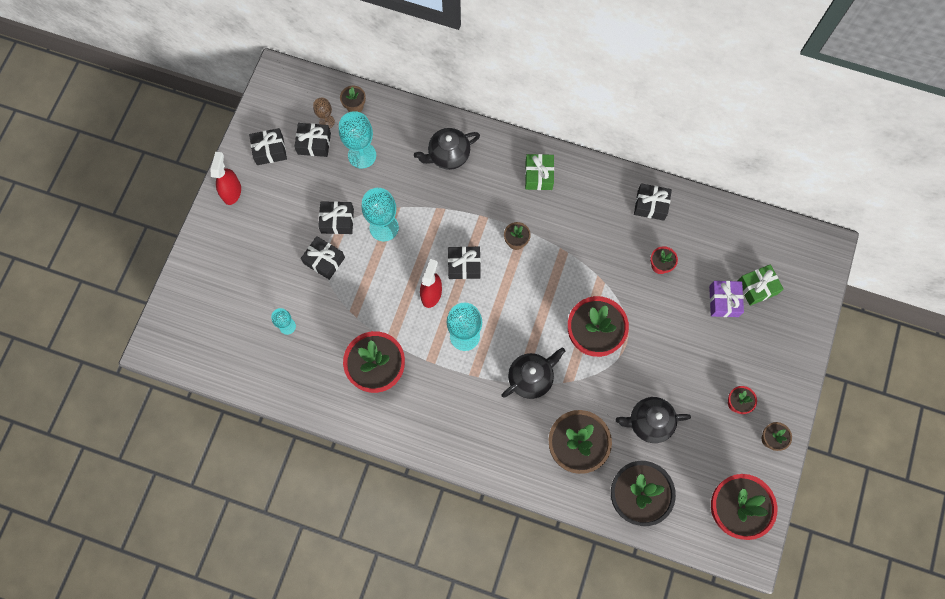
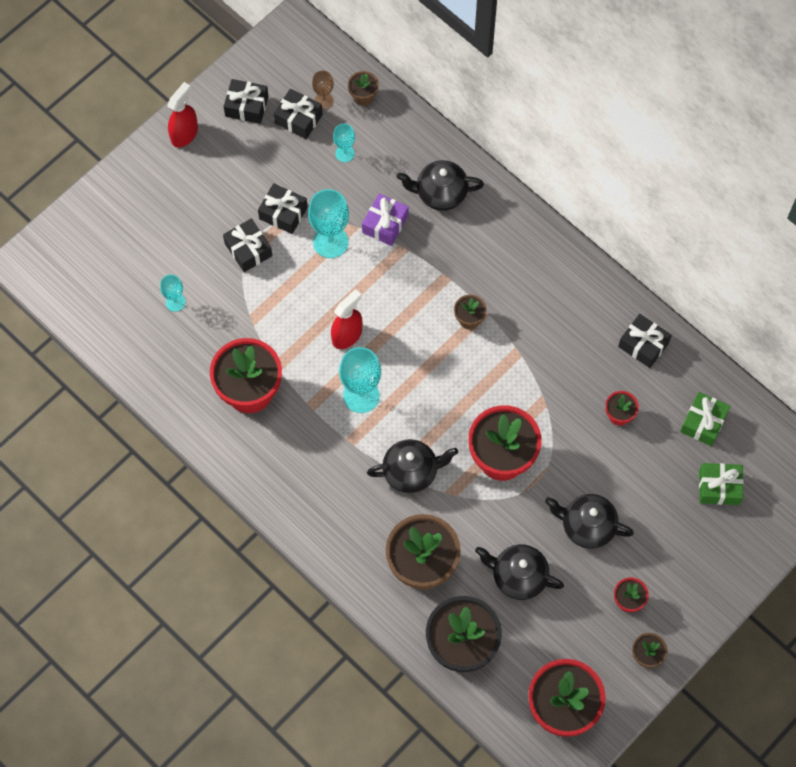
camera: 25 degrees right, 5 degrees down
(362, 155) = (345, 153): turquoise goblet -> turquoise goblet, size x0.55
(464, 265) = (398, 320): black gift -> none
(538, 175) = (531, 258): green gift -> green gift (703, 422)
(679, 360) = (587, 526): none -> black teapot
(724, 301) = (672, 485): purple gift -> purple gift (385, 224)

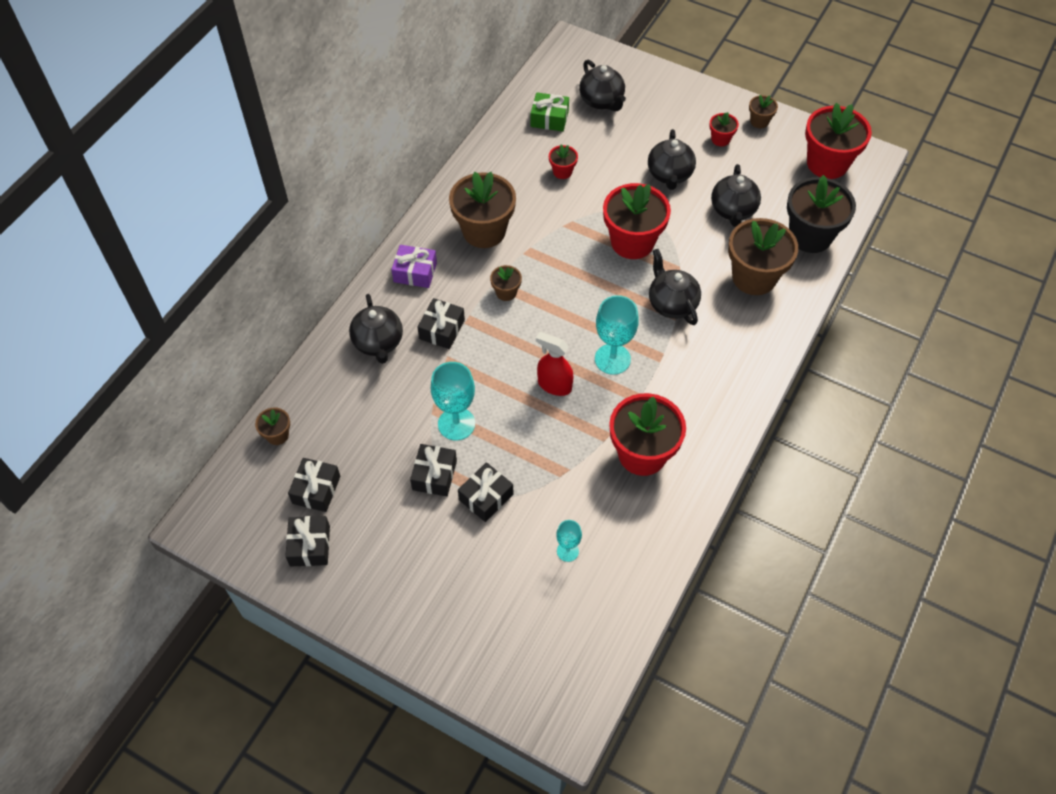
camera: 105 degrees left, 10 degrees down
(184, 134) = (358, 601): red spray bottle -> none
(324, 101) = (289, 471): brown goblet -> none
(345, 153) = (350, 436): turquoise goblet -> none
(385, 224) = (424, 381): purple gift -> purple gift (415, 272)
(554, 317) = (484, 231): none -> brown flower pot
(643, 345) = (491, 167): black gift -> black gift (442, 329)
(719, 487) = (602, 101): green gift -> black teapot

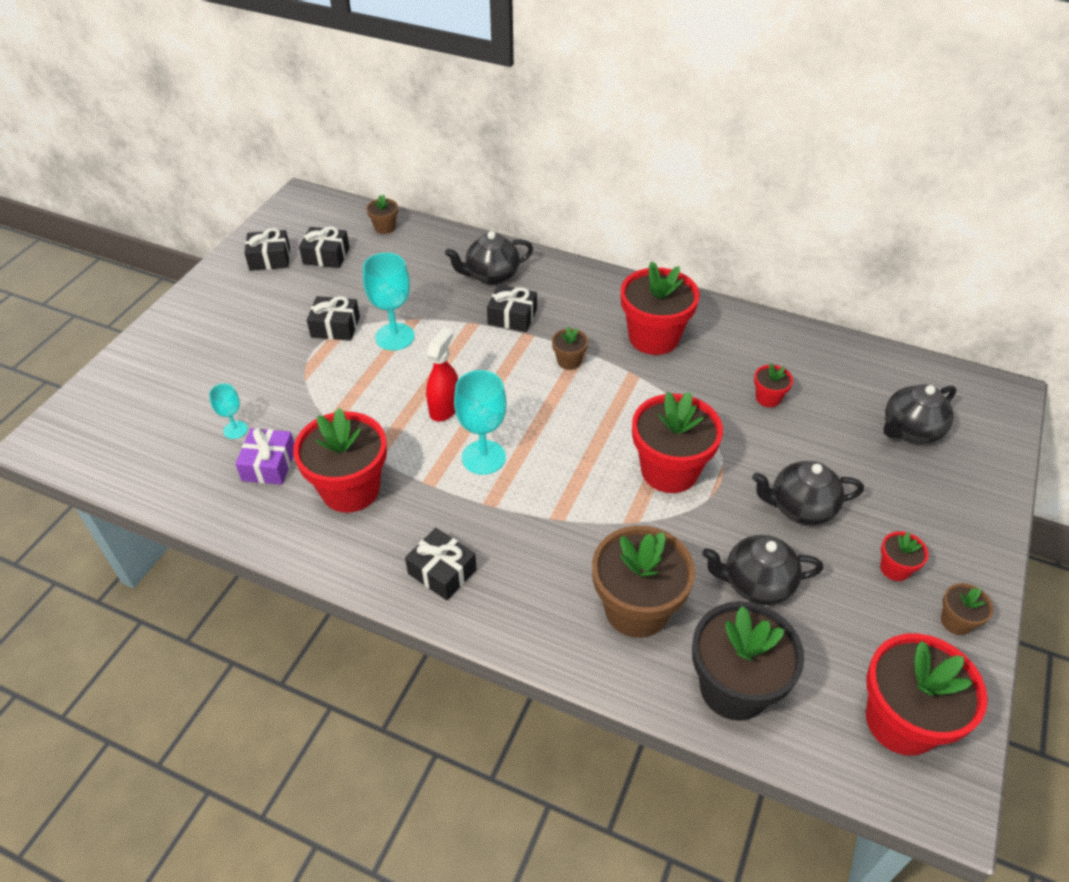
camera: 85 degrees right, 10 degrees down
(415, 272) = (584, 291): purple gift -> purple gift (269, 465)
(484, 231) = (653, 337): brown flower pot -> red flower pot
(486, 497) = (307, 364): black gift -> black gift (442, 571)
(549, 119) = (854, 381): green gift -> none
(671, 304) = (575, 514): black teapot -> none

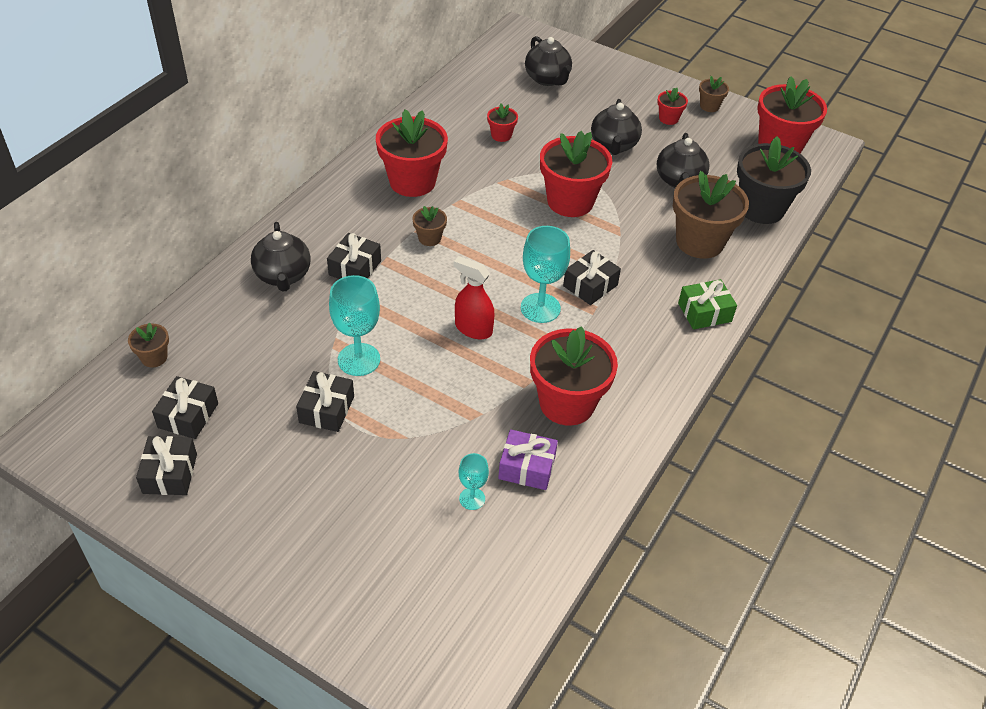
camera: 85 degrees left, 0 degrees up
(442, 571) = (663, 346): black gift -> black gift (590, 285)
(505, 614) = (704, 312): none -> green gift

